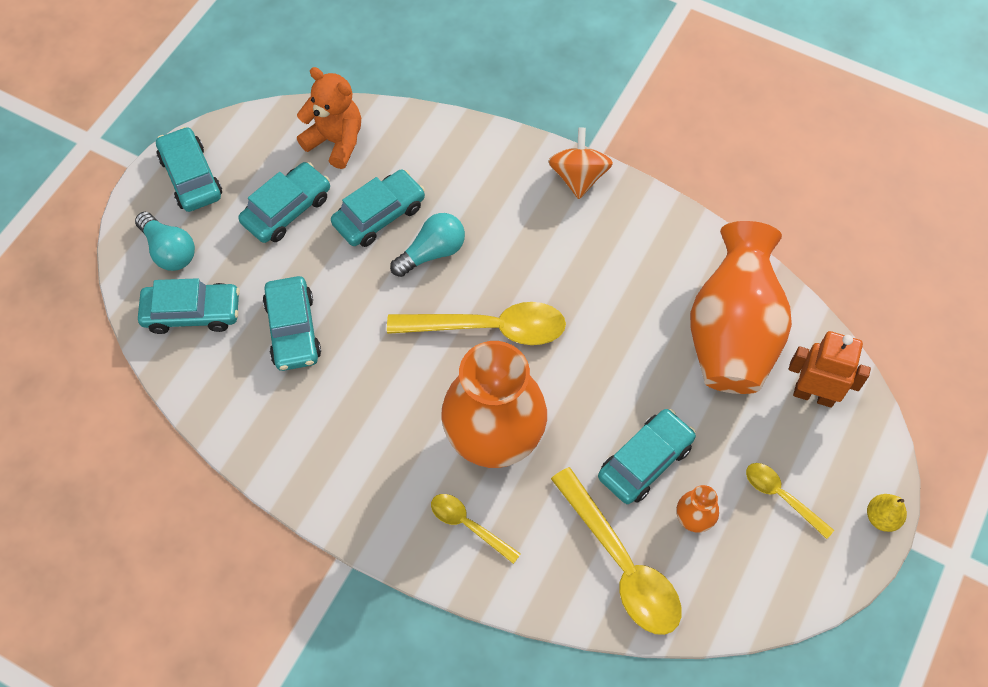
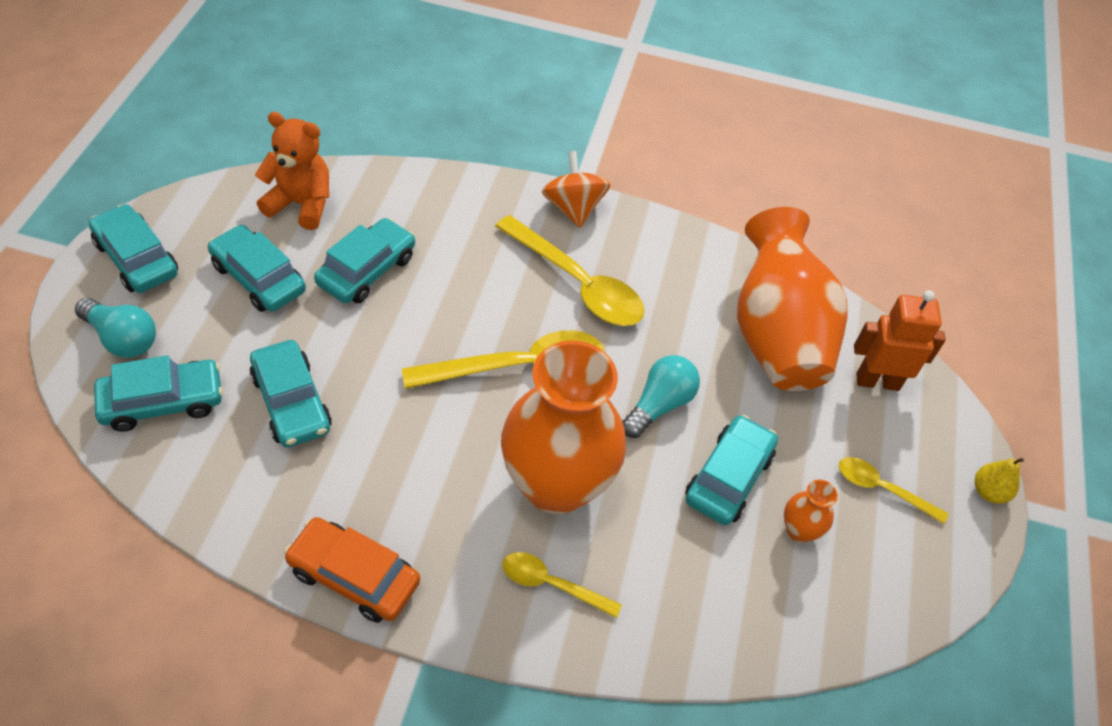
camera: 20 degrees left, 10 degrees down
(287, 209) = (258, 278): turquoise car -> turquoise car turned 75 degrees counterclockwise
(313, 488) = (354, 576): none -> orange car
(432, 252) = (435, 300): turquoise light bulb -> turquoise light bulb (659, 405)
(622, 564) = (738, 594): yellow spoon -> yellow spoon (578, 284)

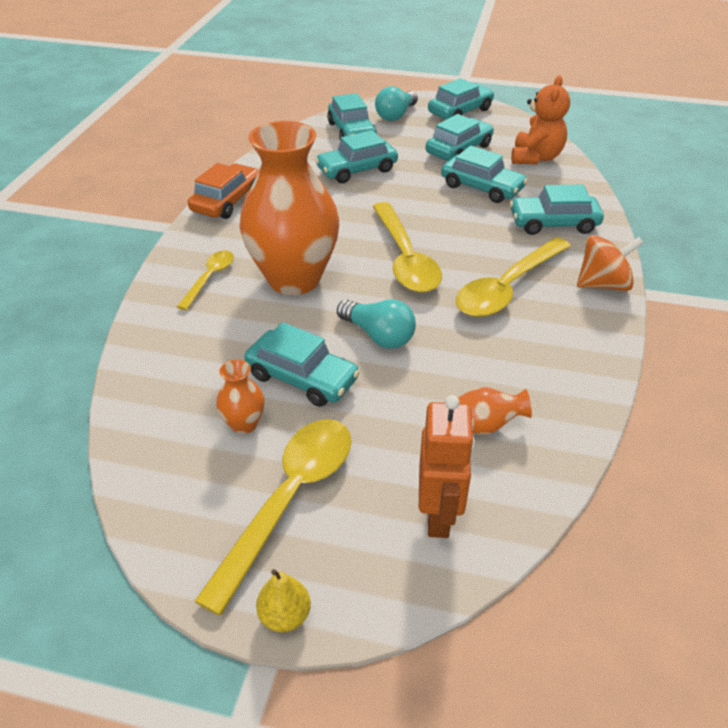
camera: 95 degrees right, 10 degrees down
(458, 221) = (553, 223): none -> turquoise car
(776, 336) = (484, 425): orange vase -> orange vase, size x0.40
(881, 488) = (290, 499): yellow spoon -> yellow spoon, size x1.85

